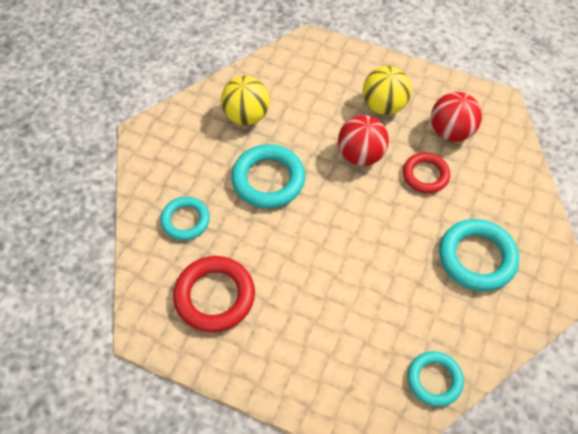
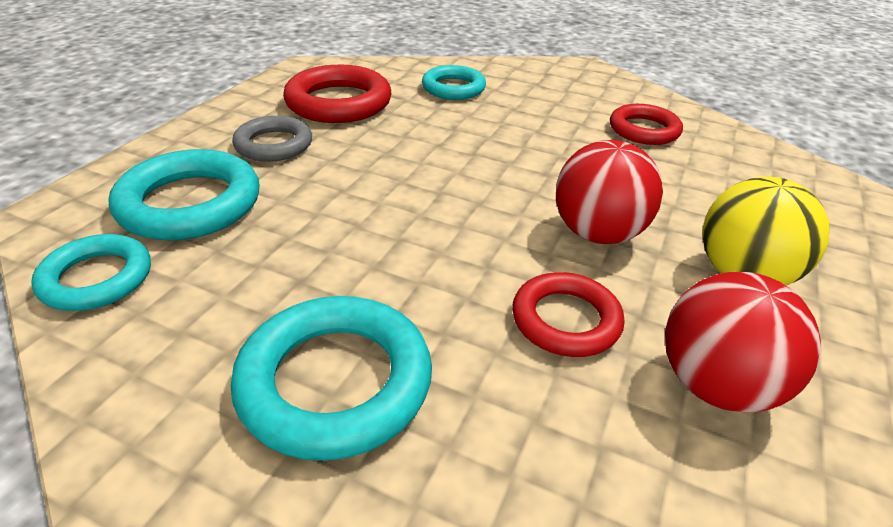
camera: 90 degrees right, 20 degrees down
(246, 116) = (644, 130): yellow ball -> red ring
(268, 180) = (525, 142): turquoise ring -> turquoise ring (190, 204)
(284, 327) = (274, 145): none -> grey ring

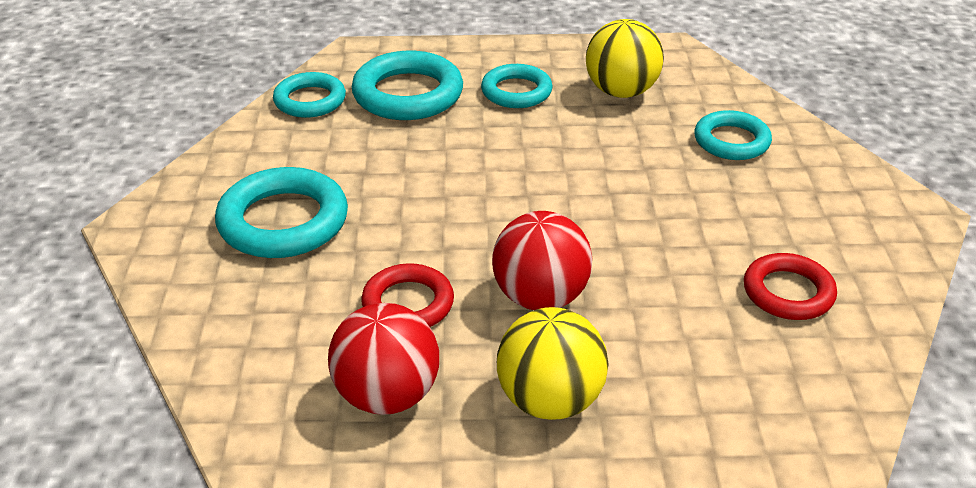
camera: 65 degrees right, 0 degrees up
(274, 145) = (516, 91): grey ring -> turquoise ring
(338, 102) = (621, 91): red ring -> yellow ball

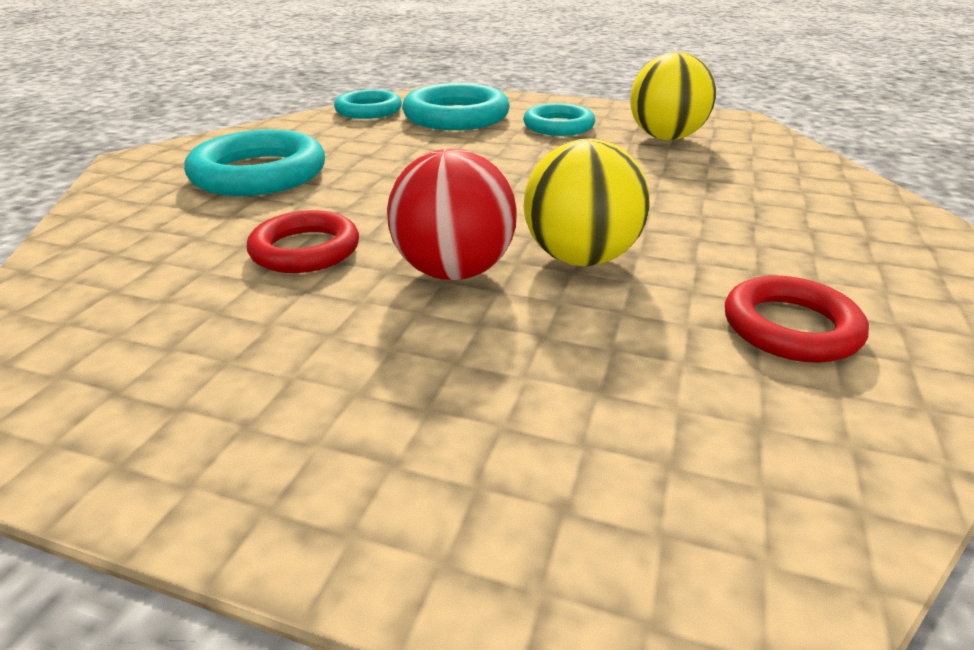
camera: 20 degrees right, 5 degrees down
(387, 395) = (193, 324): red ball -> none
(550, 400) = (376, 374): yellow ball -> yellow ball (580, 258)
(731, 141) = (773, 184): turquoise ring -> none

